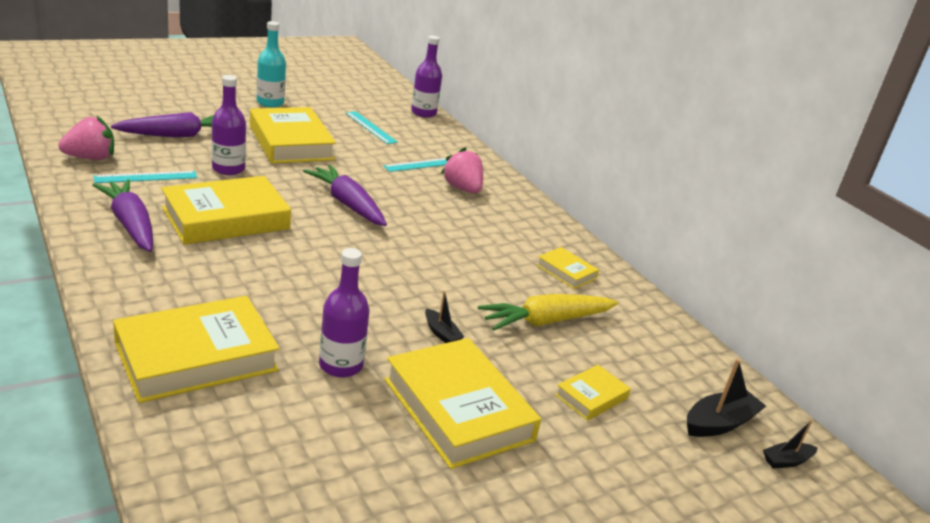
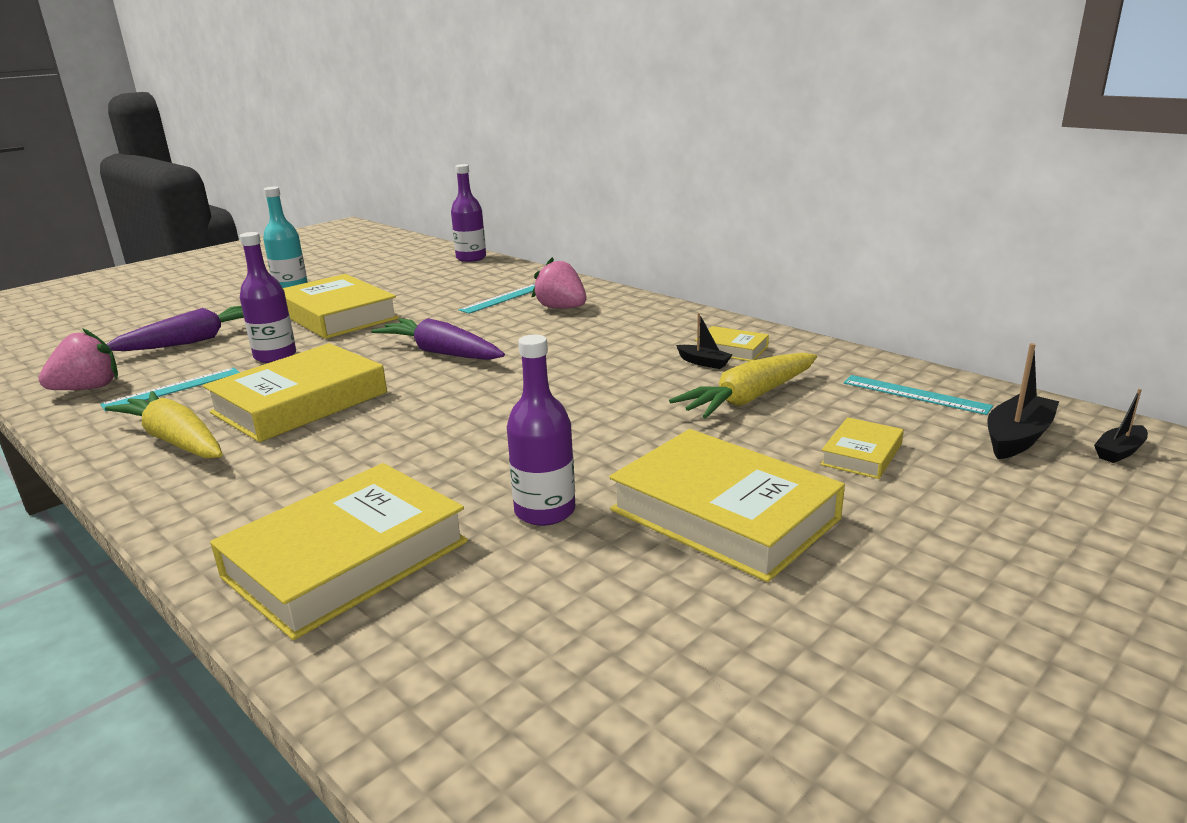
camera: 10 degrees left, 5 degrees down
(130, 225) = (176, 441): purple carrot -> yellow carrot
(371, 127) = (421, 282): turquoise ruler -> turquoise ruler (915, 394)
(441, 333) = (642, 443): black boat -> black boat (703, 362)

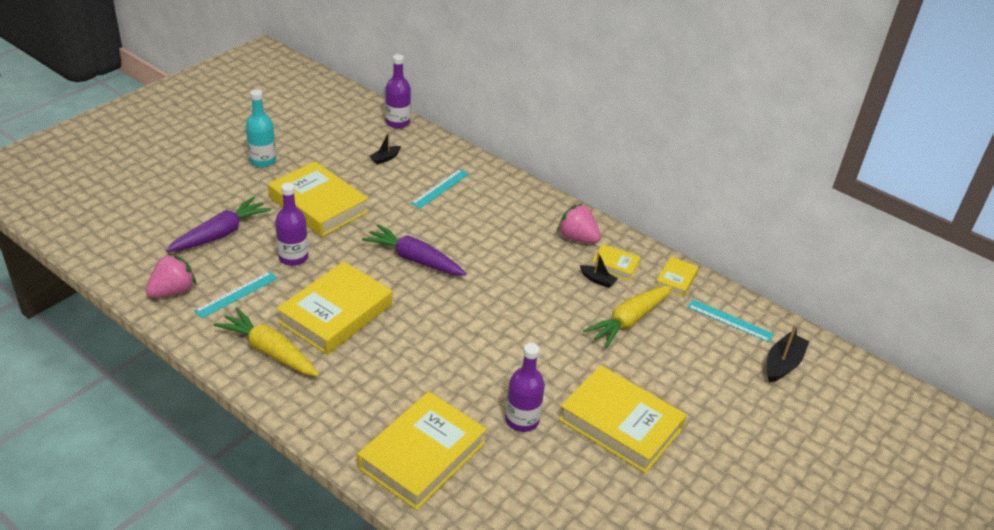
camera: 10 degrees left, 15 degrees up
(561, 308) = (488, 205): pink strawberry -> pink strawberry (577, 238)
(861, 454) = (695, 376): yellow book -> yellow book (676, 280)
(1119, 451) = (835, 377): black boat -> black boat (385, 158)

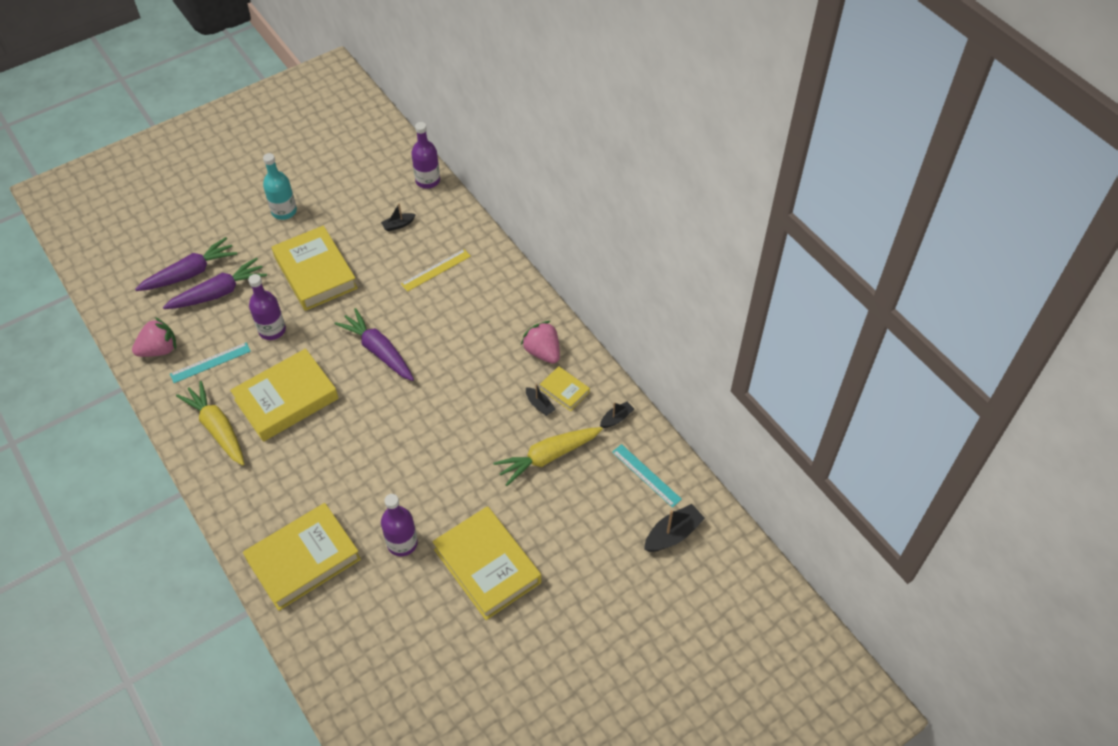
camera: 20 degrees right, 15 degrees up
(181, 222) = (189, 273): none -> purple carrot
(440, 188) = (436, 270): turquoise ruler -> yellow ruler
(676, 280) = (616, 418): yellow book -> black boat

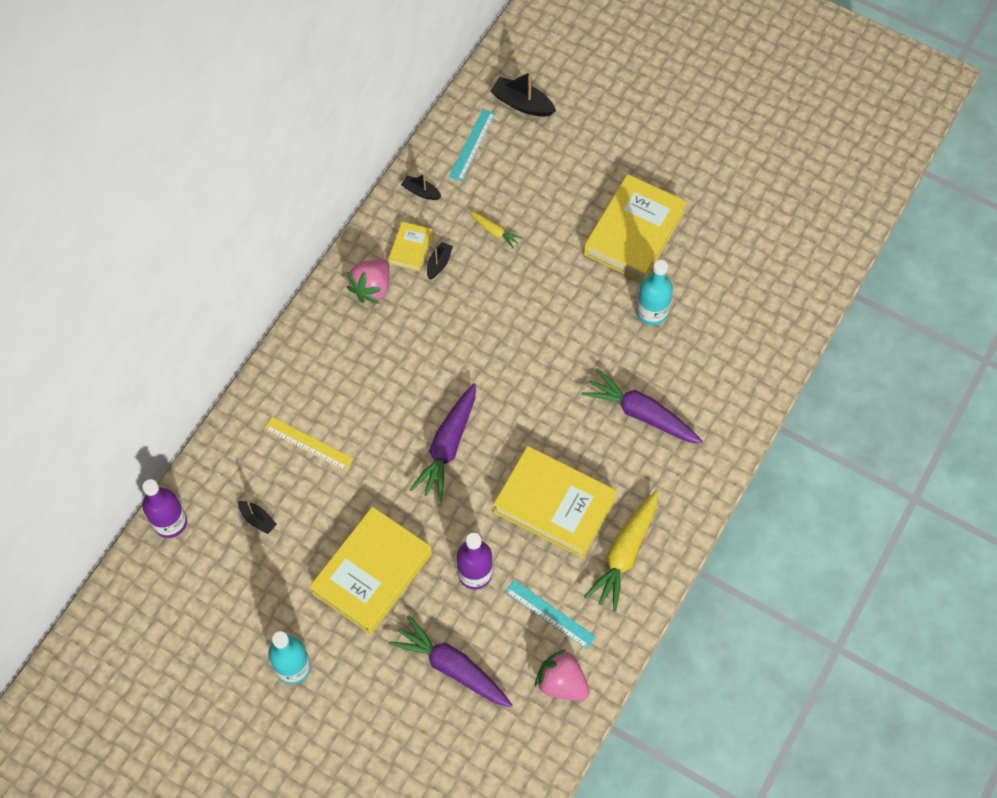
camera: 115 degrees left, 10 degrees up
(189, 273) = (440, 721): purple carrot -> purple carrot (642, 414)
(304, 560) = (715, 387): yellow book -> none
(402, 543) = (651, 312): purple bottle -> turquoise bottle
(548, 457) = (494, 231): yellow carrot -> yellow carrot, size x0.49

